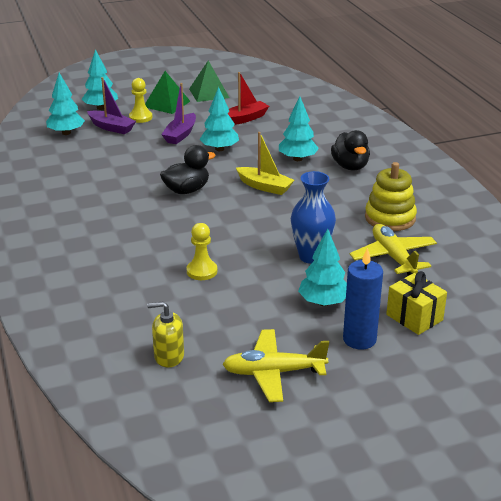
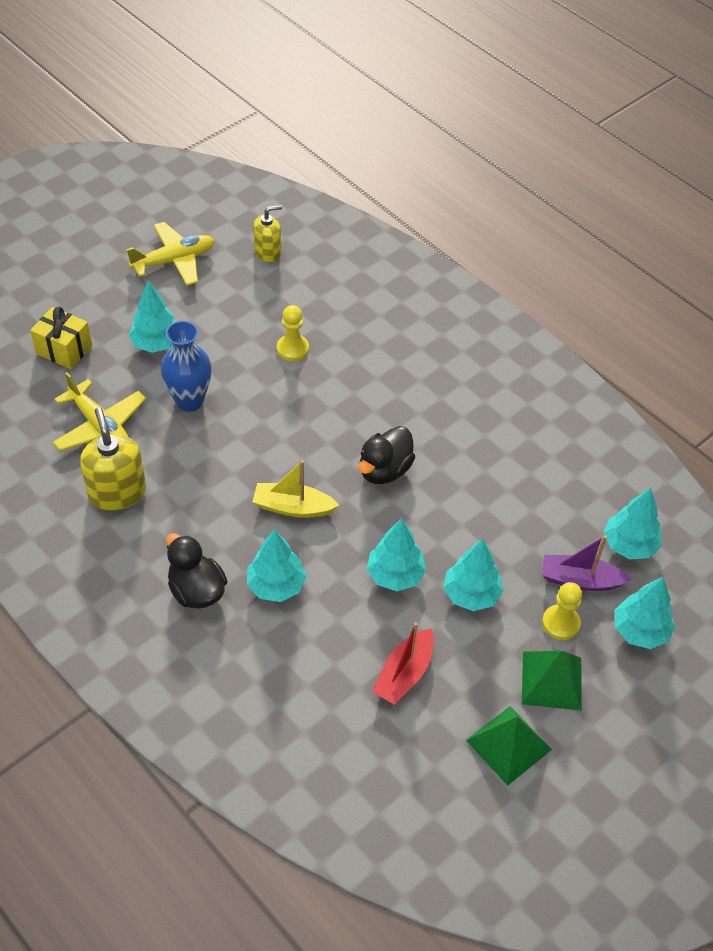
camera: 155 degrees right, 20 degrees up
(180, 135) = (471, 594): purple boat -> turquoise tree
(359, 339) = (110, 311): blue candle -> none
(390, 218) = (117, 492): yellow stacking toy -> yellow soap dispenser

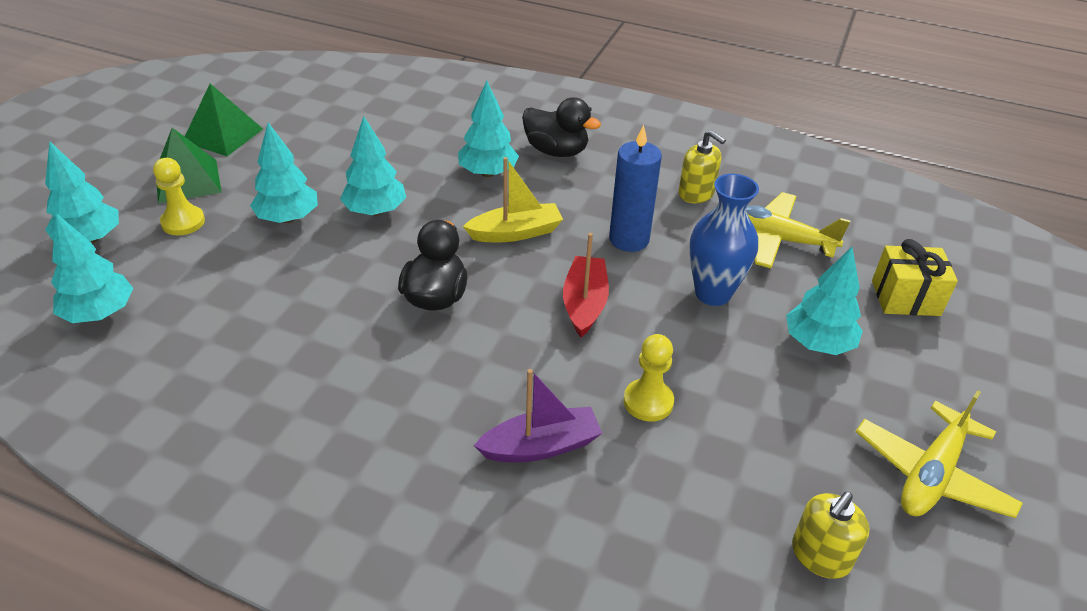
camera: 155 degrees right, 10 degrees down
(117, 492) = (696, 193): yellow soap dispenser -> yellow soap dispenser, size x0.65
(210, 467) = (629, 239): none -> blue candle
(404, 674) = (334, 150): red boat -> red boat (584, 304)
(580, 580) = (163, 263): purple boat -> purple boat (540, 446)

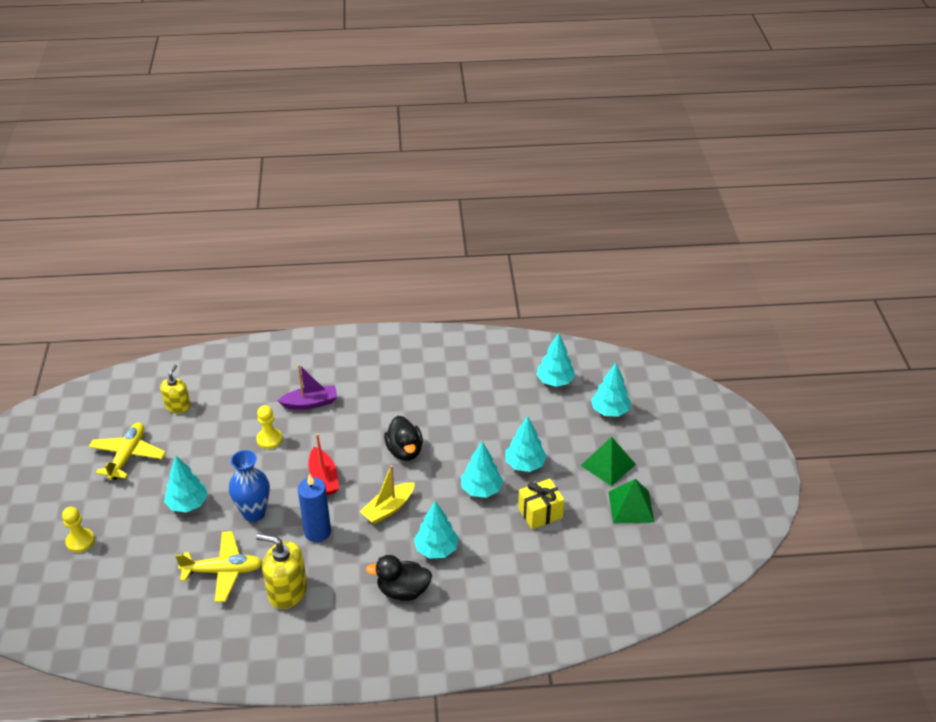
camera: 155 degrees right, 0 degrees up
(183, 222) = (577, 439): yellow pawn -> yellow pawn (80, 541)
(540, 446) = (310, 403): purple boat -> purple boat turned 150 degrees counterclockwise
(696, 193) = (287, 591): yellow soap dispenser -> yellow soap dispenser, size x1.53
(905, 298) = (136, 556): yellow gift -> yellow gift (540, 513)

